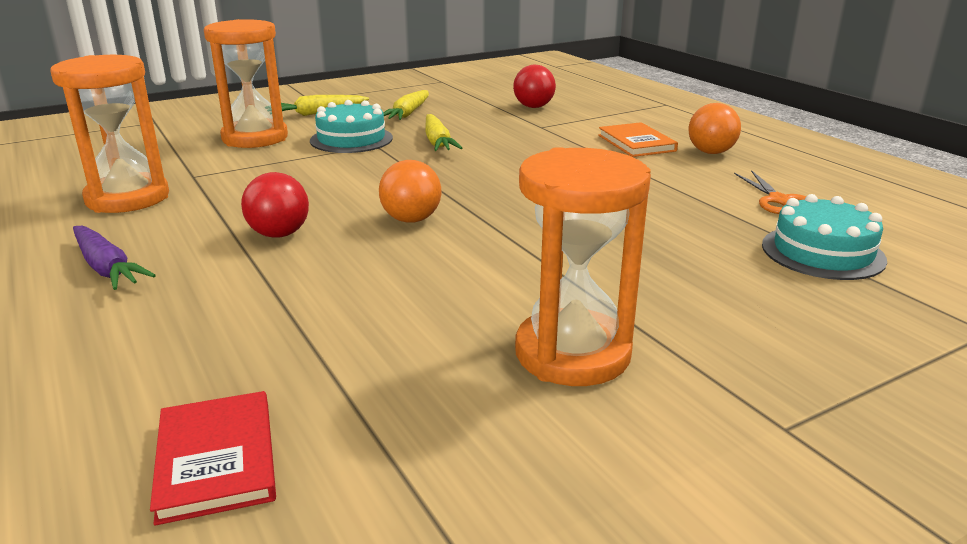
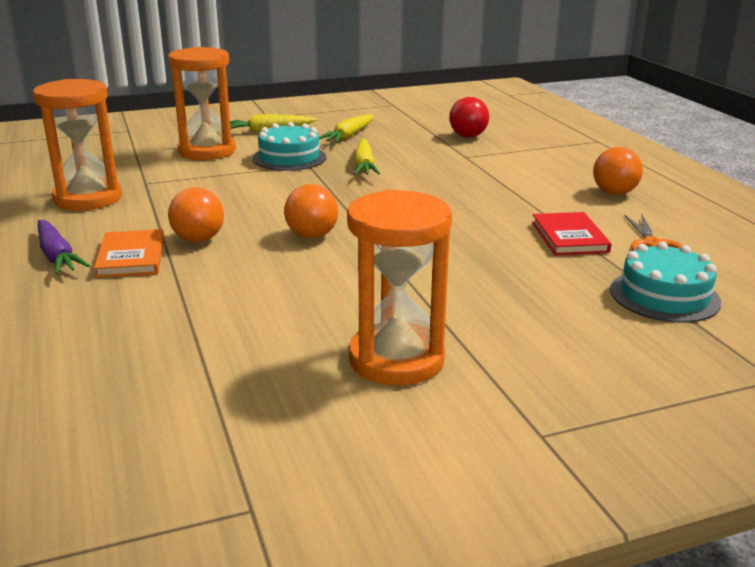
camera: 10 degrees right, 0 degrees up
(217, 459) = (97, 407): red book -> red book (569, 237)
(279, 234) = (198, 239): red ball -> orange ball
(636, 143) = (547, 179): orange book -> orange book (131, 257)

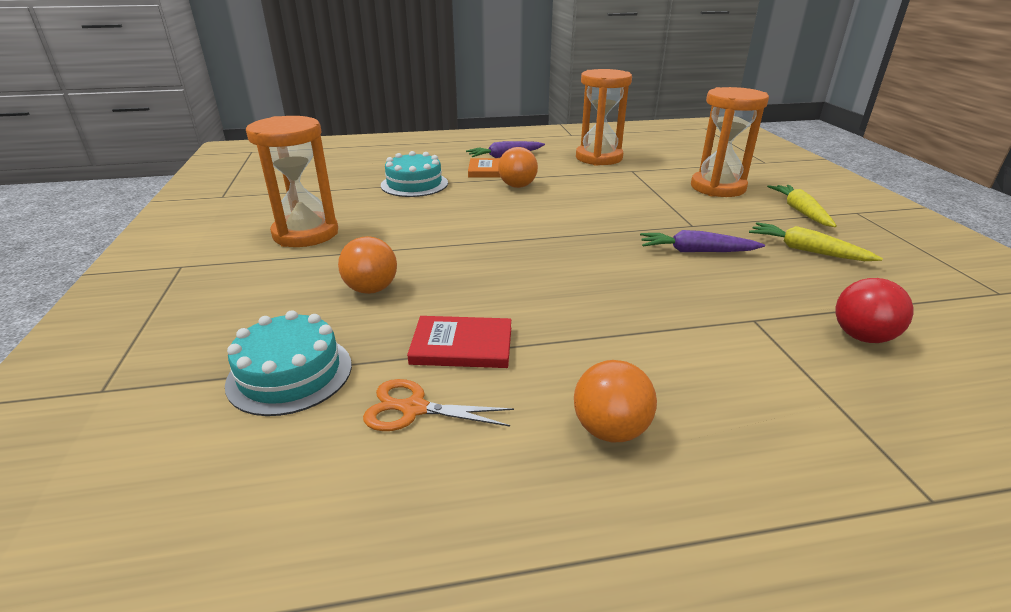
camera: 100 degrees right, 5 degrees up
(289, 158) = (710, 218): turquoise cake -> turquoise cake (414, 184)
(312, 236) = (512, 219): orange ball -> orange ball (371, 289)
(364, 165) = (696, 251): yellow carrot -> purple carrot

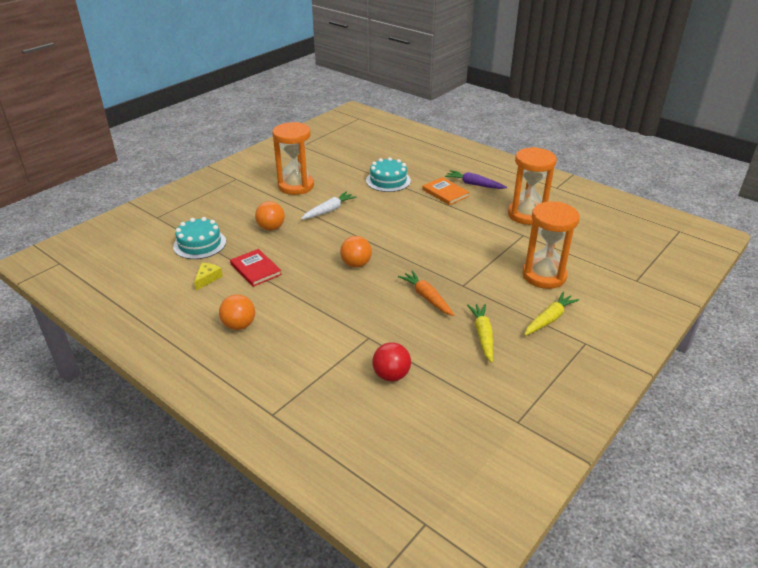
camera: 50 degrees right, 5 degrees up
(409, 235) = (329, 210): none -> white carrot
(414, 409) = (207, 278): orange scissors -> yellow cheese
(517, 186) = (433, 209): orange ball -> orange ball (356, 264)
(696, 251) = (427, 297): purple carrot -> orange carrot

